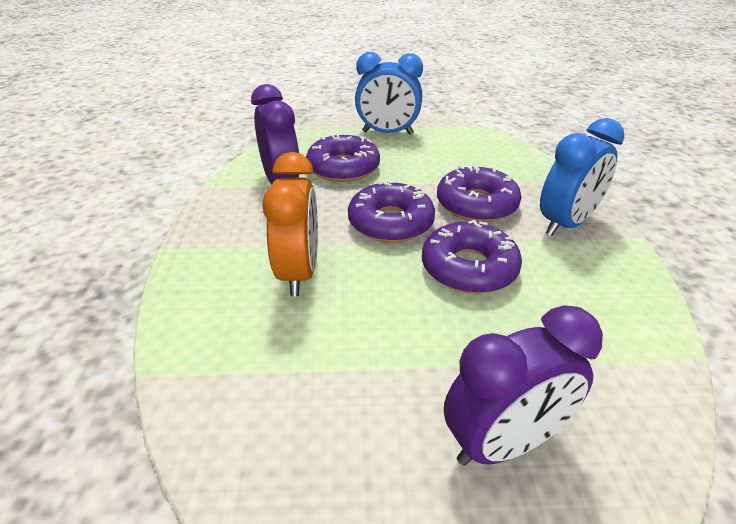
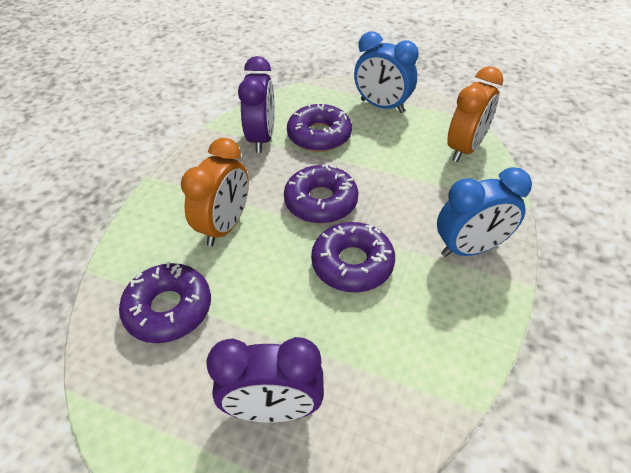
camera: 25 degrees right, 10 degrees up
(476, 204) = (405, 204): purple donut -> purple donut (169, 309)
(491, 149) = (465, 149): none -> orange clock

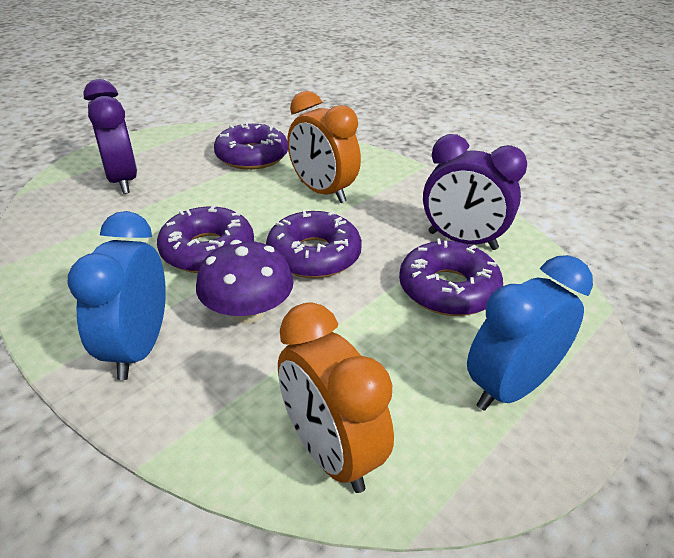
camera: 110 degrees right, 10 degrees down
(273, 409) = (122, 181): purple clock -> purple clock turned 135 degrees clockwise
(401, 212) = (248, 312): none -> purple mushroom

